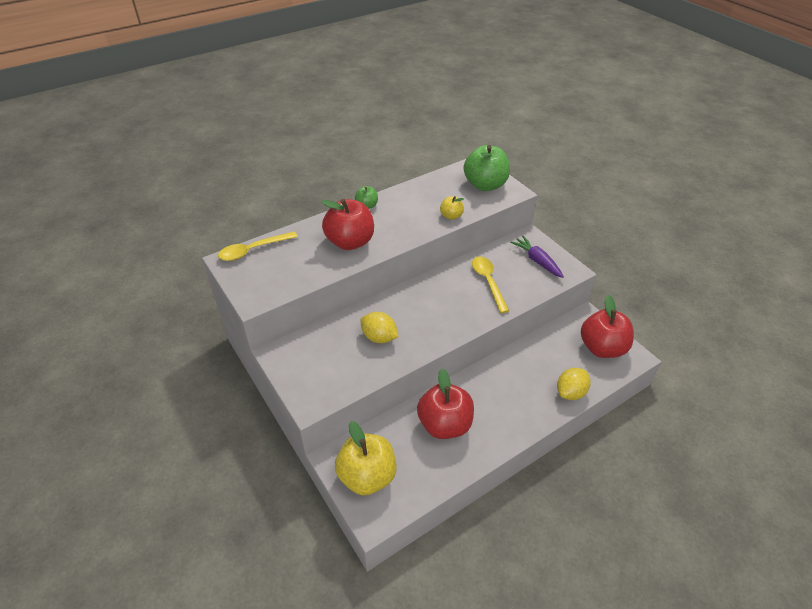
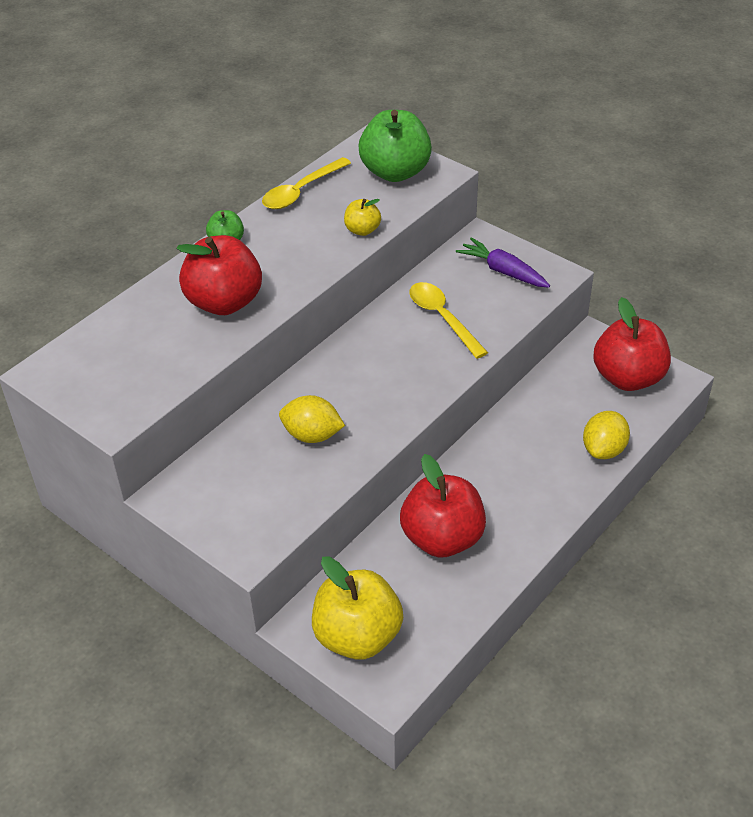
camera: 15 degrees left, 0 degrees up
(252, 250) = (76, 348): yellow spoon -> yellow spoon (300, 191)

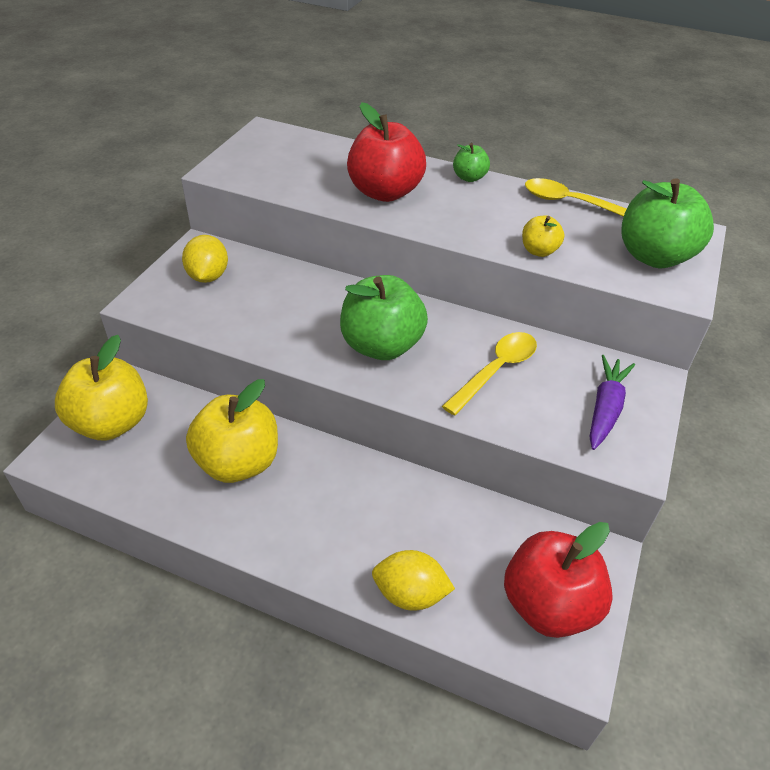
camera: 70 degrees right, 0 degrees up
(312, 435) = (290, 311): yellow lemon -> yellow lemon (208, 276)
(386, 380) = (381, 345): none -> green apple
(442, 538) = (238, 462): red apple -> yellow apple

